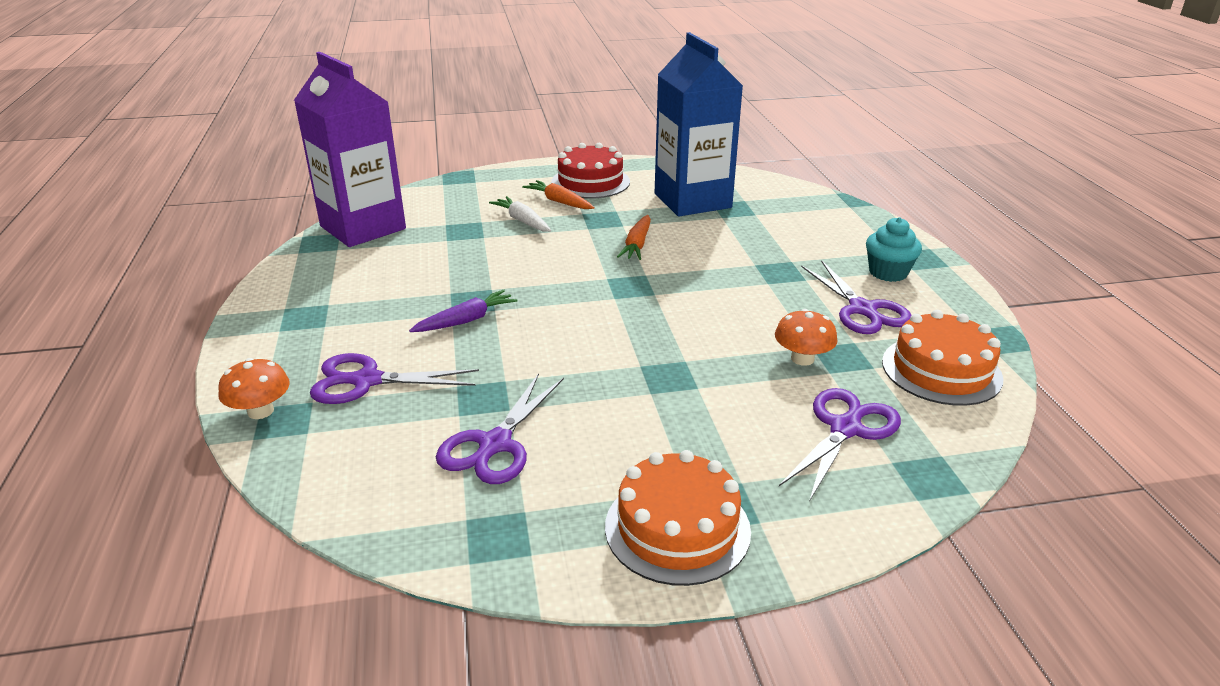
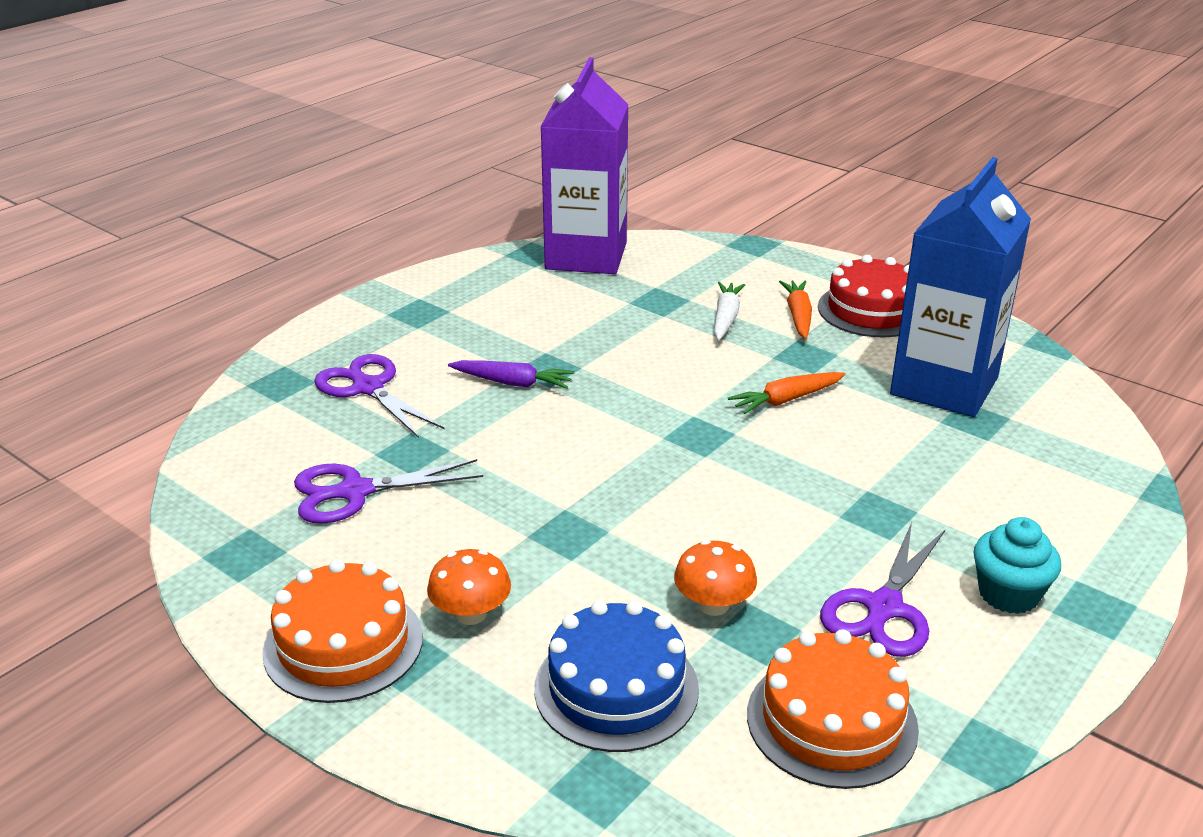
camera: 50 degrees right, 0 degrees up
(260, 411) = (279, 368): orange mushroom -> orange mushroom (471, 614)
(845, 429) = (616, 688): purple scissors -> blue cake

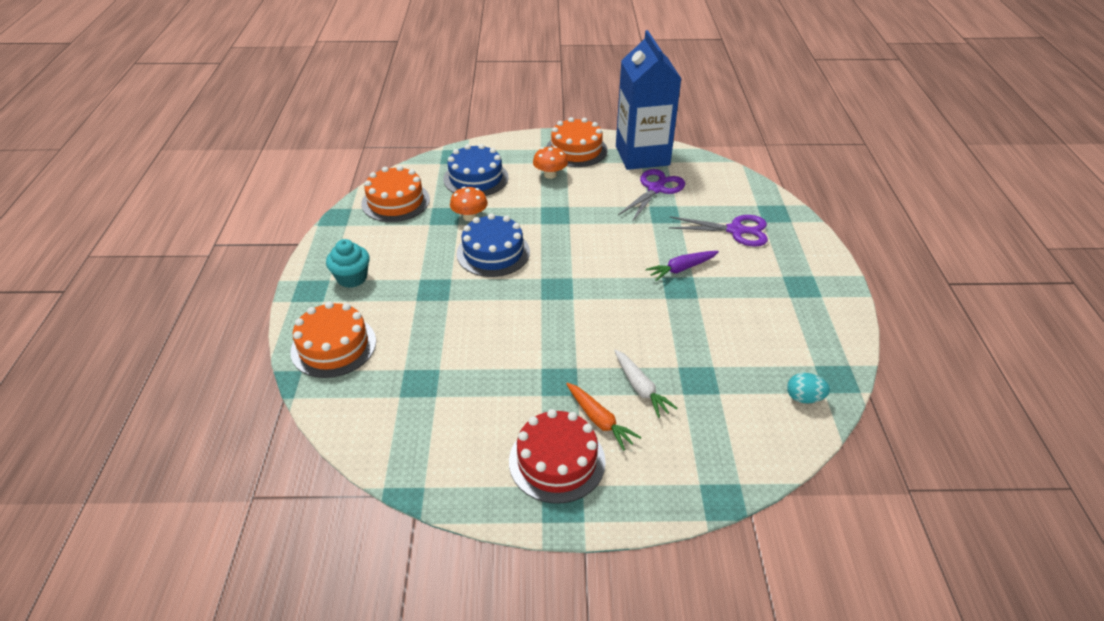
camera: 140 degrees right, 10 degrees up
(586, 256) = (804, 398): purple carton -> turquoise egg
(737, 522) = (493, 253): none -> blue cake
(786, 400) = (536, 336): orange carrot -> none
(884, 608) = (402, 247): purple scissors -> none
(944, 386) = (454, 402): blue carton -> blue carton (642, 155)
(1079, 506) = (333, 346): none -> orange cake

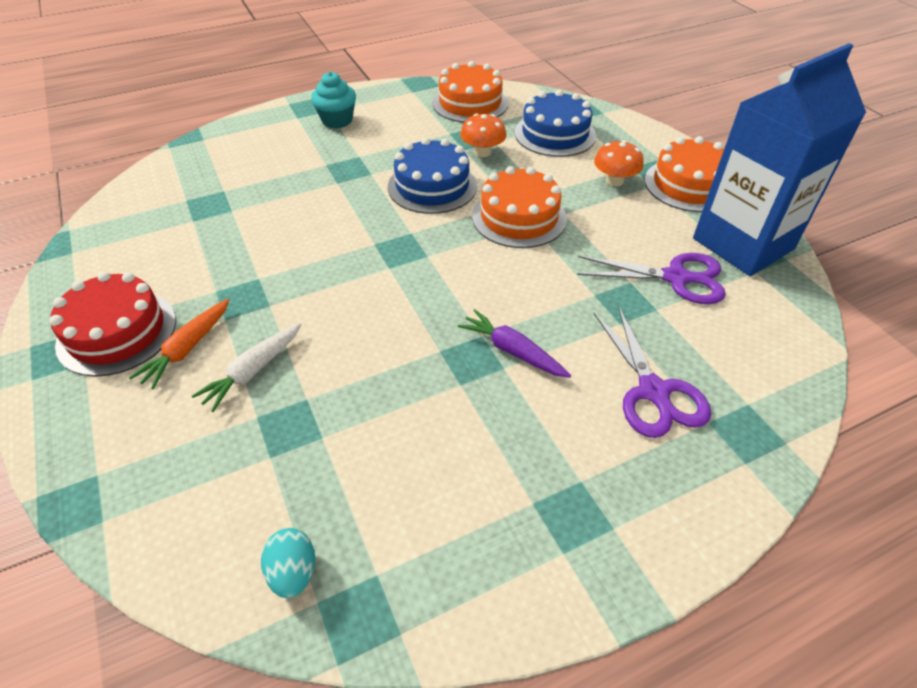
camera: 65 degrees right, 5 degrees up
(333, 346) = (239, 143): orange cake -> orange cake (519, 217)

